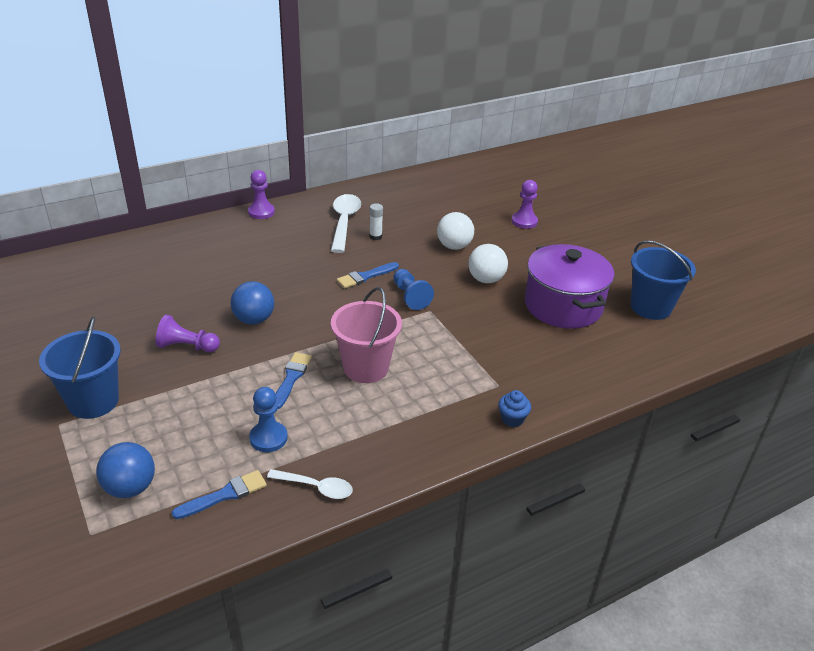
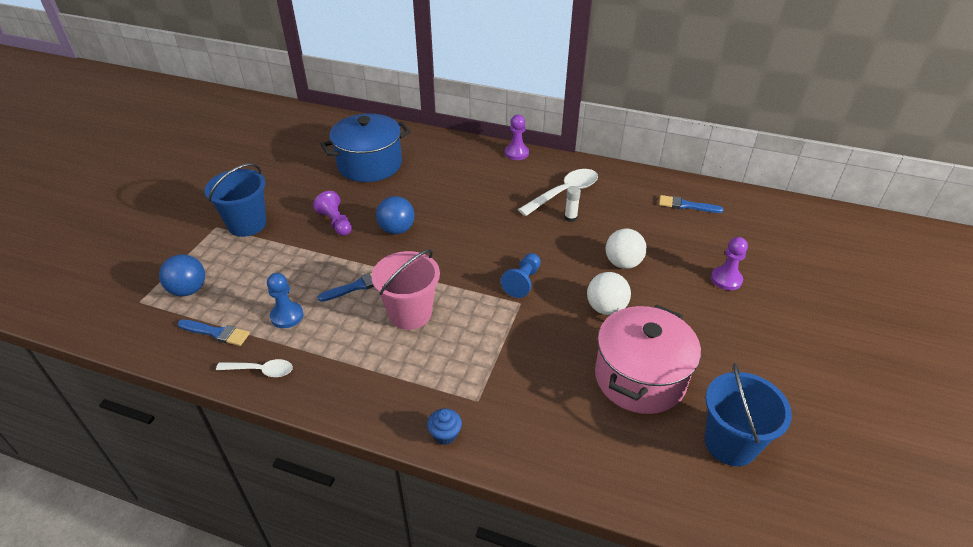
camera: 50 degrees right, 5 degrees up
(138, 285) = (369, 164): none -> blue pot
(316, 487) = (261, 370): white spoon -> white spoon turned 60 degrees counterclockwise
(365, 276) = (514, 245): blue brush -> blue brush (686, 205)
(563, 306) = (640, 378): purple pot -> pink pot

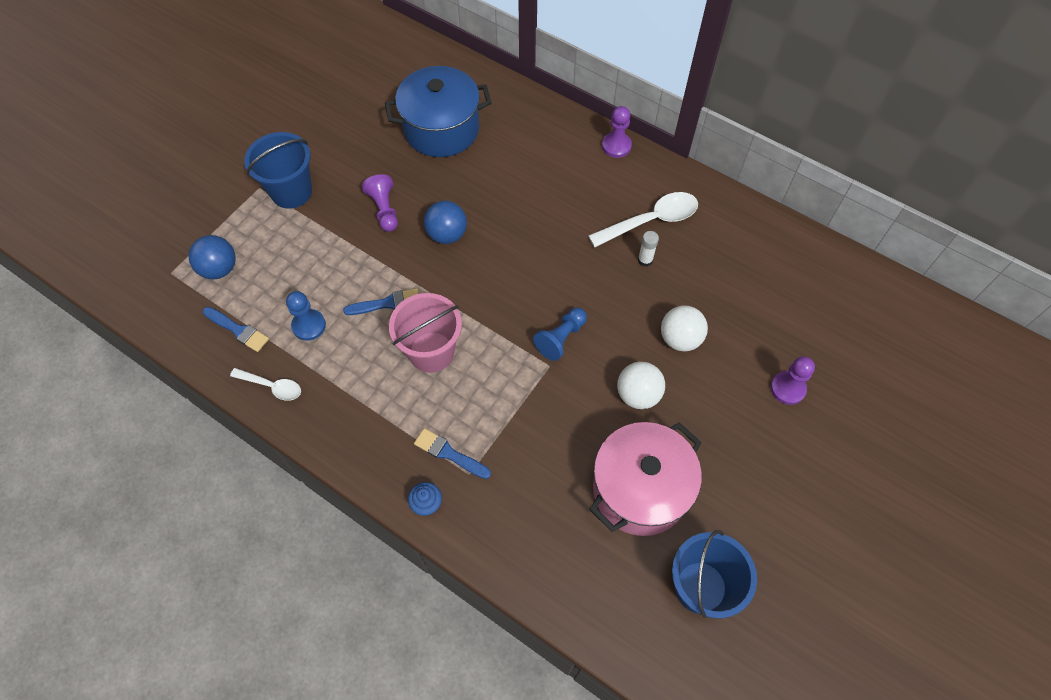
camera: 15 degrees right, 20 degrees up
(686, 205) = (788, 272): blue brush -> blue brush (449, 453)

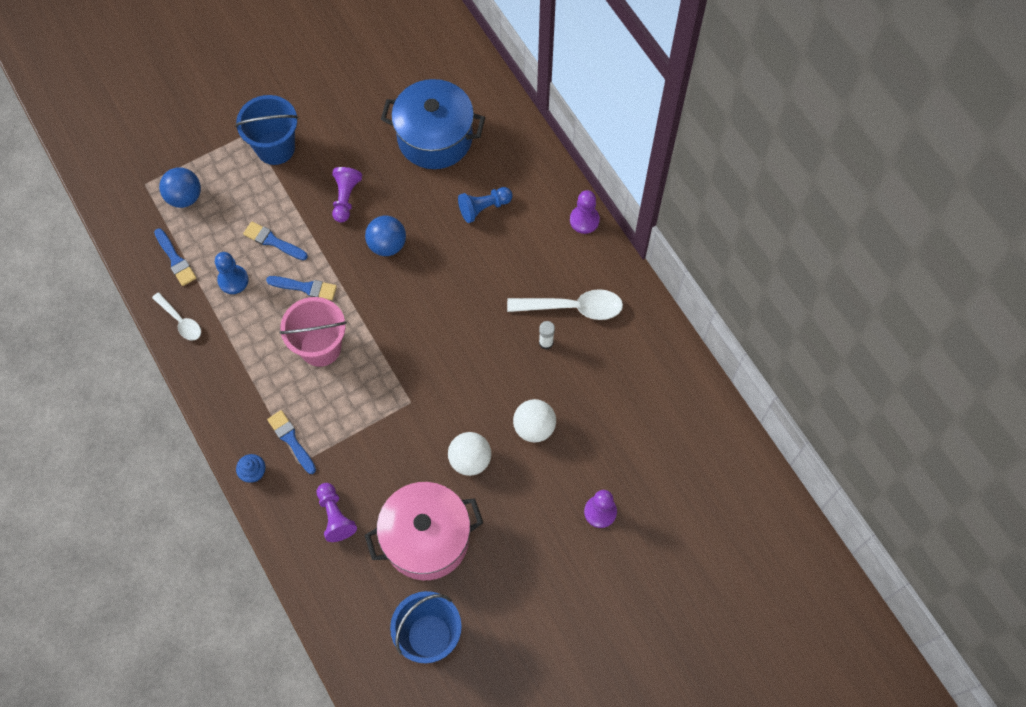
camera: 25 degrees right, 5 degrees up
(331, 274) = (273, 241): none -> blue brush
(536, 509) = (335, 516): none -> purple pawn
(561, 338) = (433, 382): blue pawn -> blue pawn (484, 208)

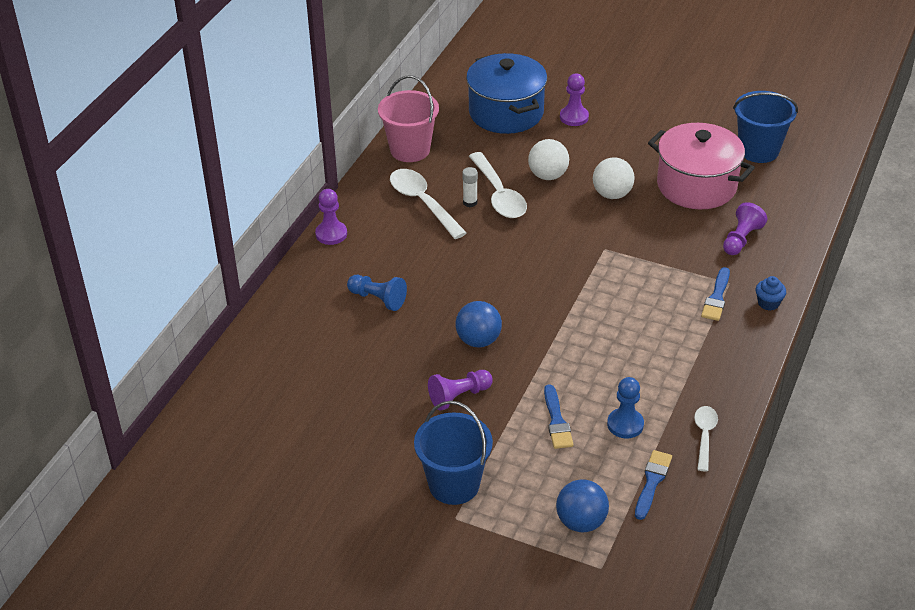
camera: 125 degrees left, 25 degrees down
(305, 287) = (577, 370): blue brush -> none
(320, 347) = (620, 327): pink bucket -> pink bucket (410, 150)
(435, 138) = (331, 371): blue pot -> blue pot (506, 112)
(539, 371) = (499, 194): none -> white spoon

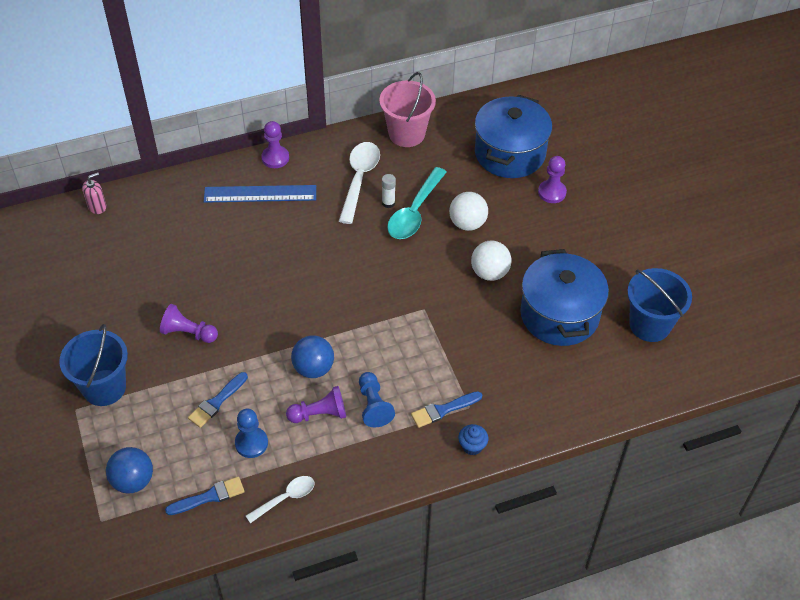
camera: 45 degrees right, 10 degrees up
(231, 373) = (97, 207): none -> pink soap dispenser
(359, 266) = (260, 194): none -> blue ruler
(378, 299) = (238, 226): blue pawn -> blue pawn (373, 405)
(478, 340) = (253, 305): blue ball -> blue ball (313, 368)
(499, 194) = (415, 212): white spoon -> turquoise spoon
(696, 185) = (559, 315): pink pot -> blue pot
(741, 239) = (528, 382): purple pawn -> purple pawn (319, 414)

